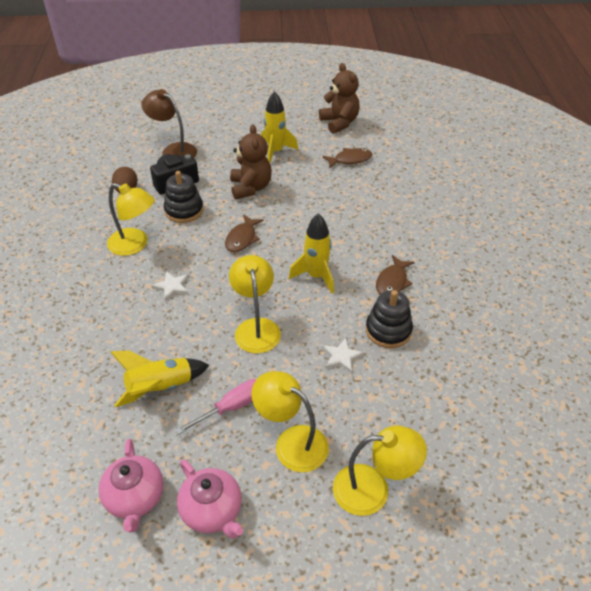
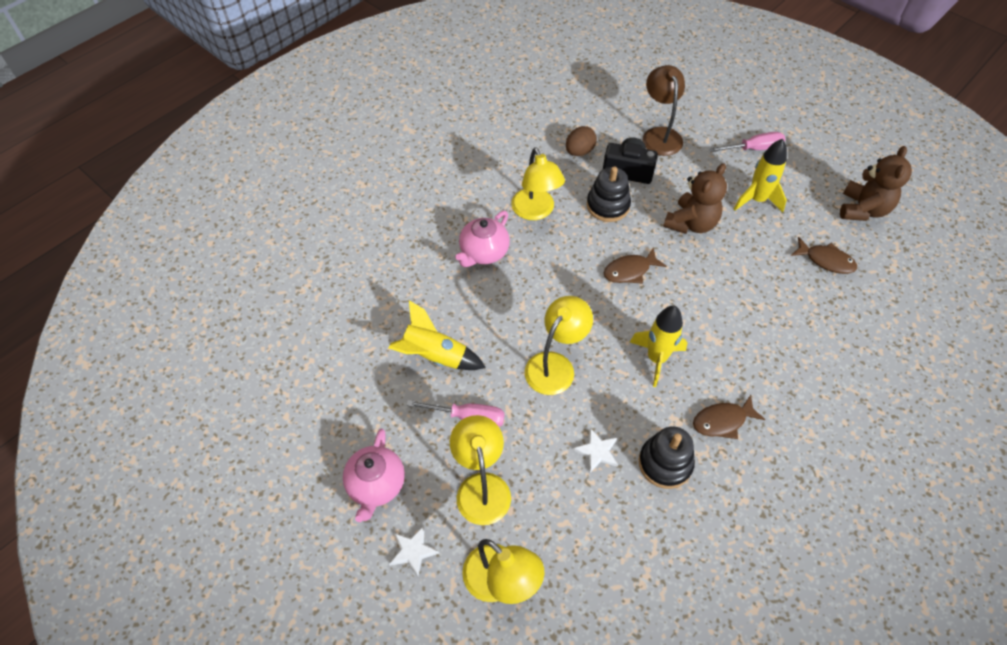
camera: 45 degrees right, 10 degrees up
(135, 498) = (339, 427): pink teapot -> pink teapot (483, 253)
(172, 287) = (527, 274): white star -> white star (413, 551)
(243, 126) = (754, 149): none -> pink screwdriver

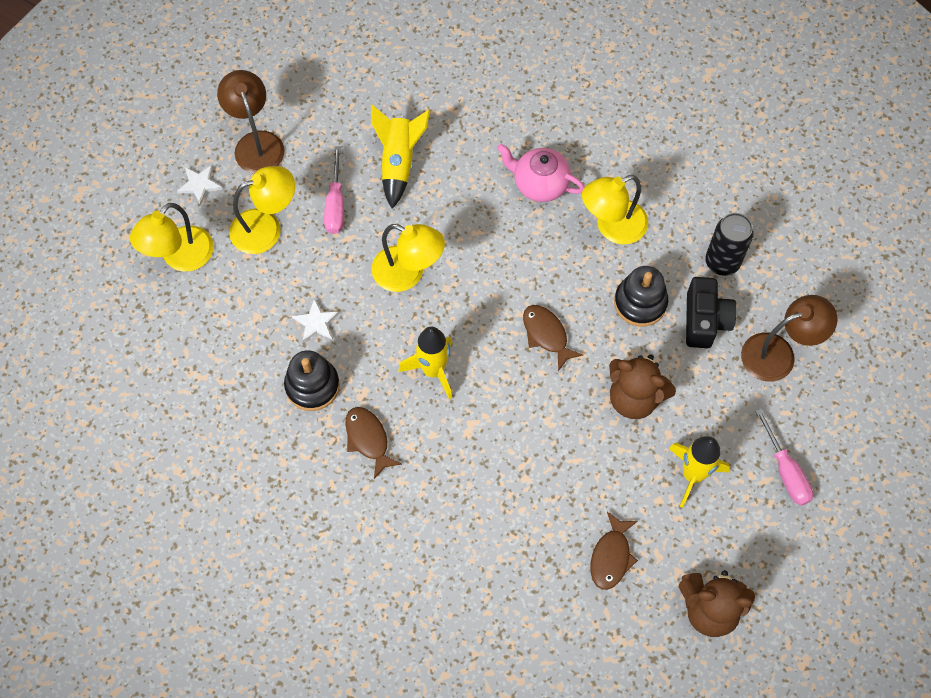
camera: 80 degrees right, 10 degrees up
(376, 485) = (256, 143): pink teapot -> brown lamp
(579, 151) = (722, 262): brown egg -> black can

